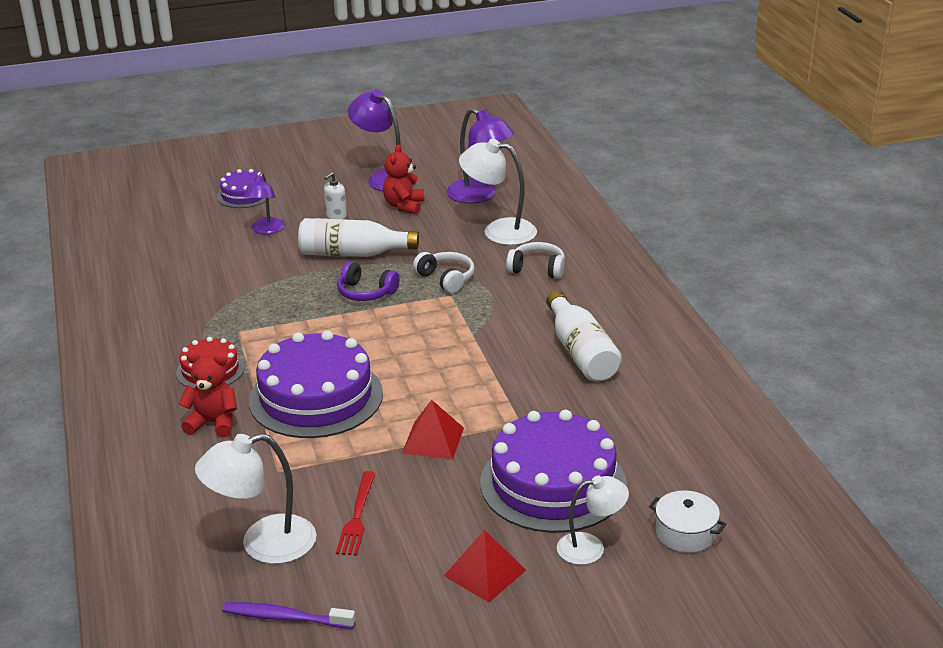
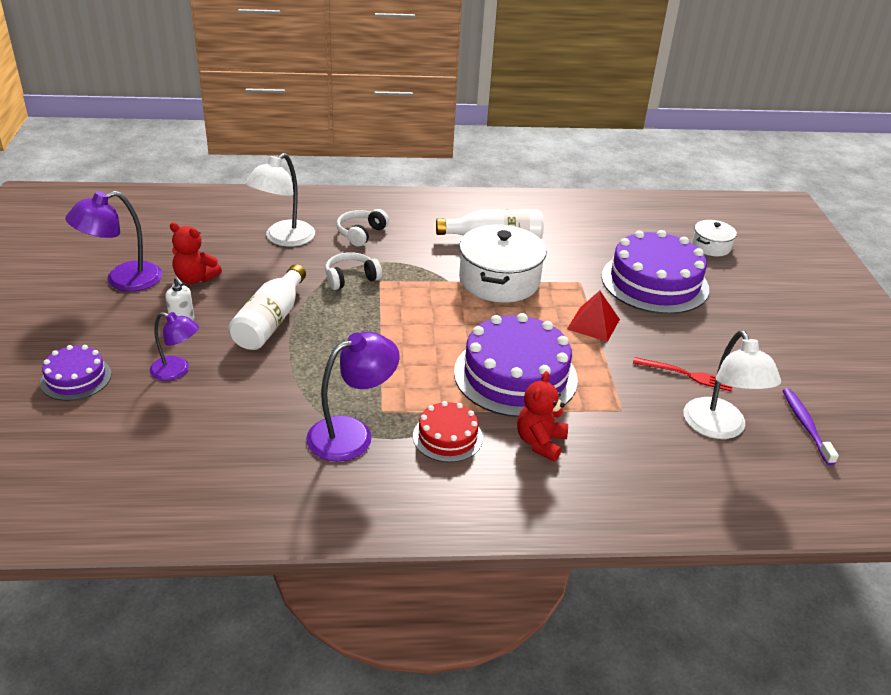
camera: 80 degrees left, 5 degrees up
(285, 618) = (805, 425): purple toothbrush -> purple toothbrush turned 150 degrees clockwise
(366, 292) = (350, 324): purple headphones -> none
(479, 195) = (209, 236): purple lamp -> purple lamp (352, 434)
(485, 573) = (751, 327): red pyramid -> none
(491, 366) = (499, 280): none -> white pot
(590, 547) = (724, 282): white lamp -> none

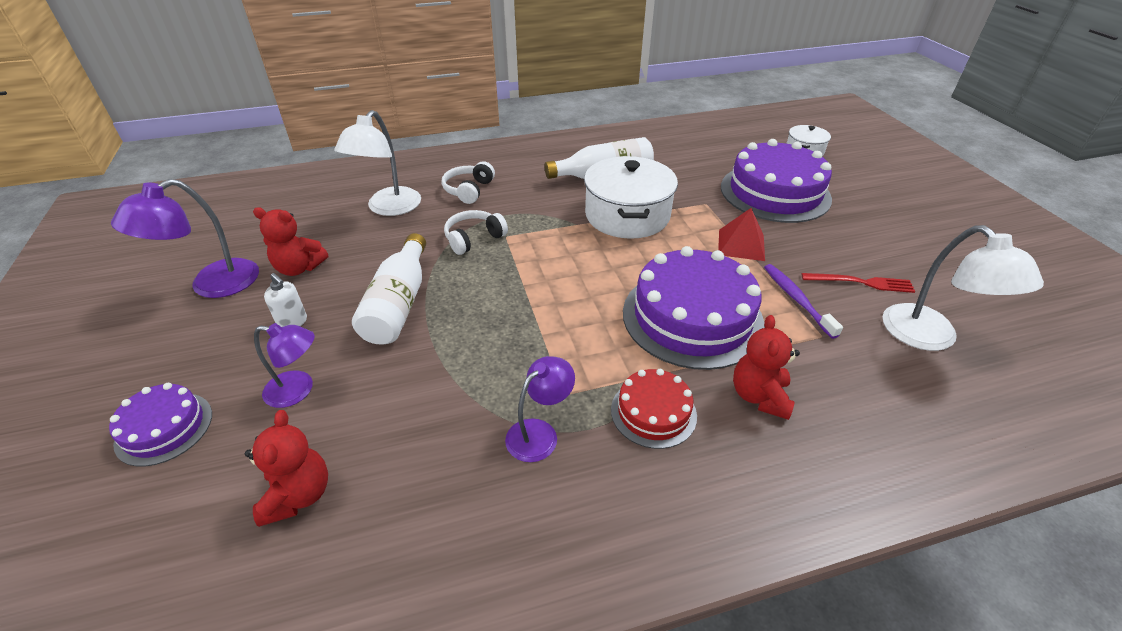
camera: 10 degrees left, 5 degrees up
(164, 438) = (298, 495): none -> red teddy bear
(352, 434) = (539, 433): purple lamp -> purple lamp, size x0.64
(805, 425) = (1008, 316): purple toothbrush -> purple toothbrush (796, 299)

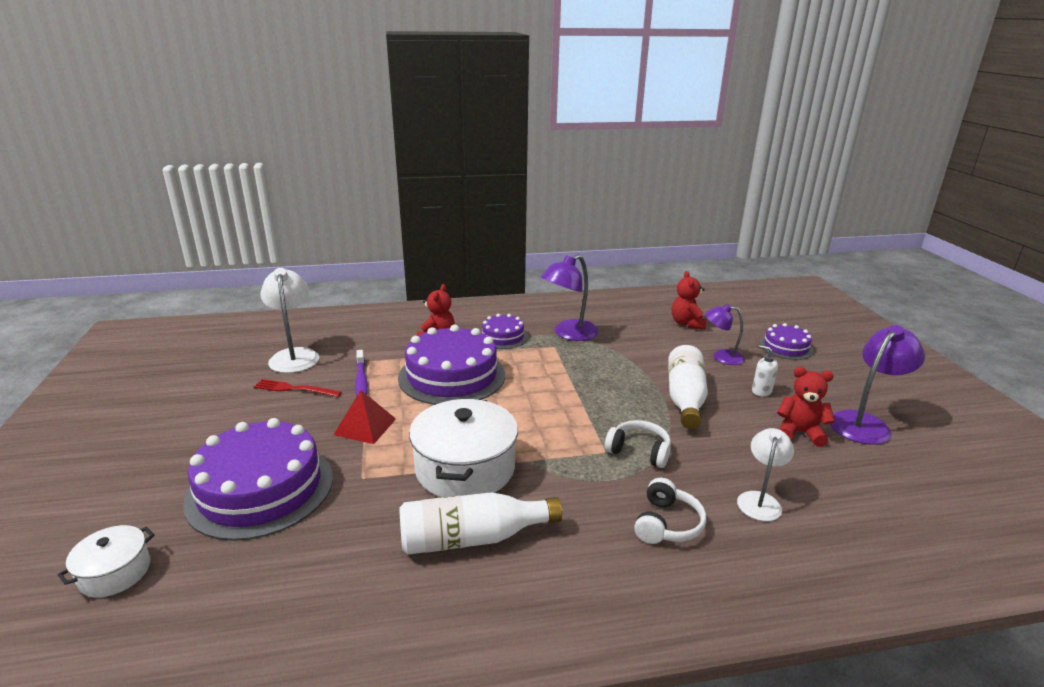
camera: 175 degrees left, 15 degrees down
(388, 208) = (760, 500): white lamp -> white lamp, size x0.64
(474, 239) = (639, 451): white headphones -> white headphones turned 120 degrees counterclockwise
(539, 433) = (569, 334): purple lamp -> purple lamp, size x1.57
(653, 412) = (503, 337): red cake -> purple cake

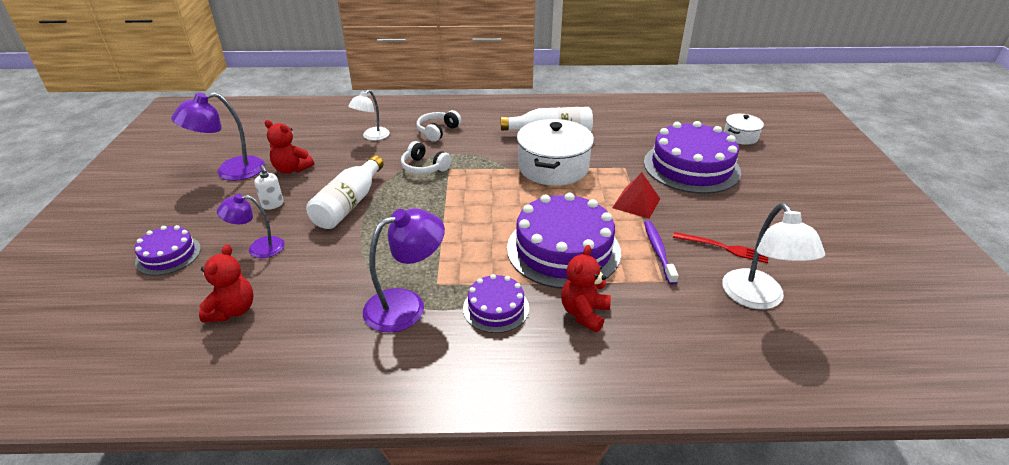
camera: 170 degrees left, 10 degrees up
(721, 357) = (258, 248): purple lamp -> purple lamp turned 150 degrees clockwise

